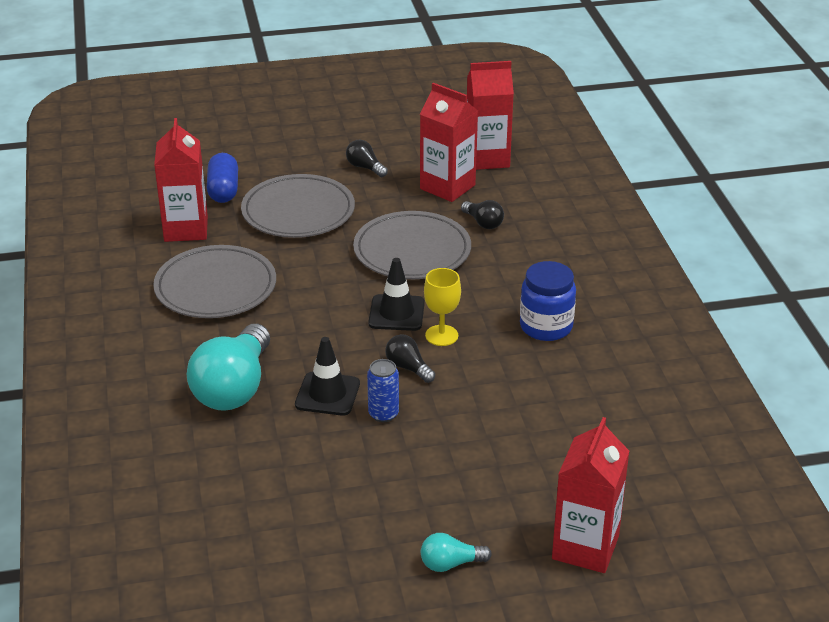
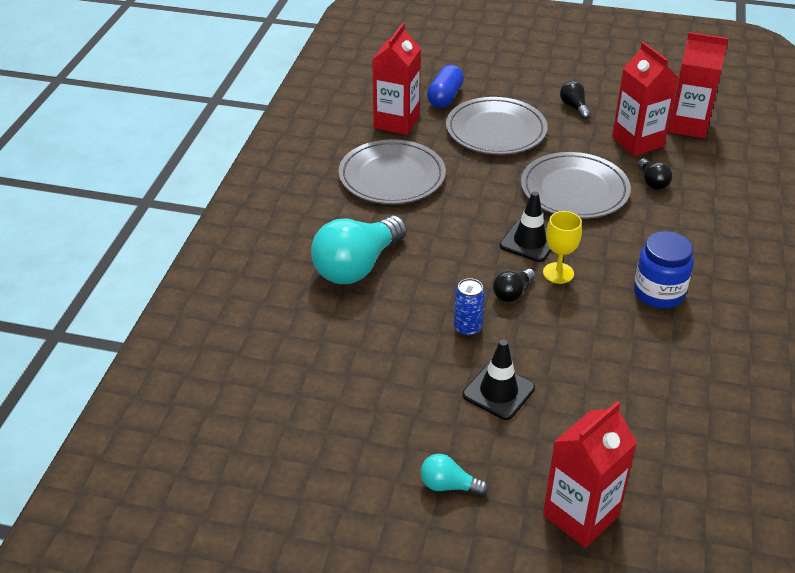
camera: 25 degrees right, 5 degrees up
(327, 394) = (430, 295): black traffic cone -> black traffic cone (498, 392)
(408, 368) = (512, 293): black light bulb -> black light bulb turned 120 degrees counterclockwise

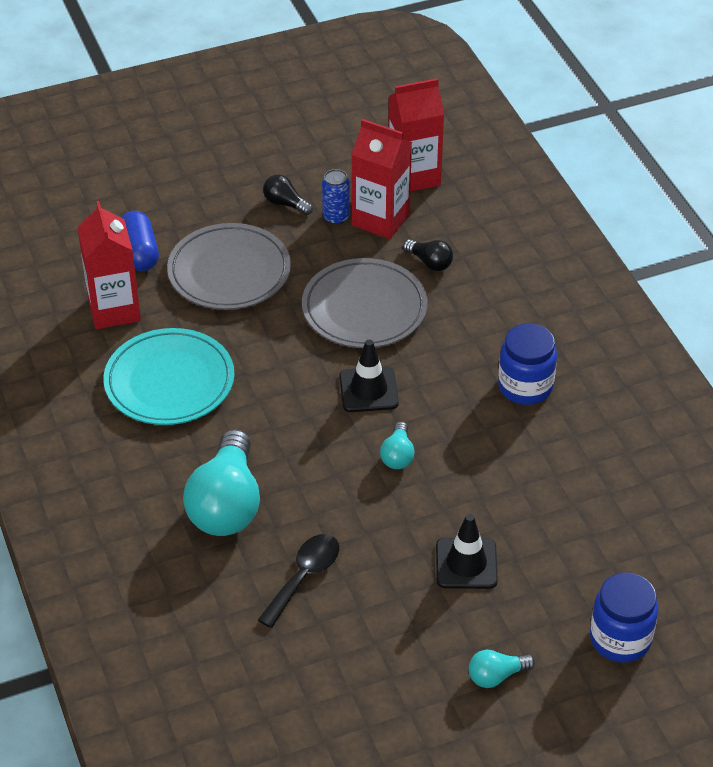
camera: 35 degrees left, 5 degrees up
(366, 338) = (304, 577): none -> black spoon
(392, 177) = (169, 382): grey plate -> turquoise plate
(467, 328) = (387, 515): blue can -> blue can (336, 217)
(512, 293) = (398, 455): black light bulb -> turquoise light bulb
(558, 273) = (422, 411): yellow goblet -> none
(580, 515) = (620, 639): red carton -> blue jar

